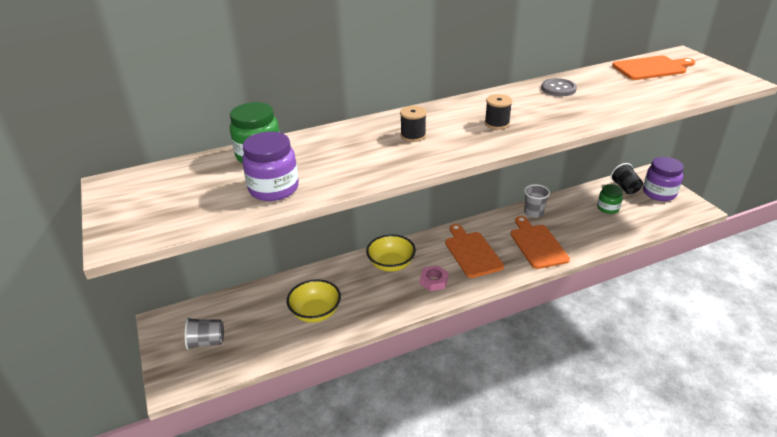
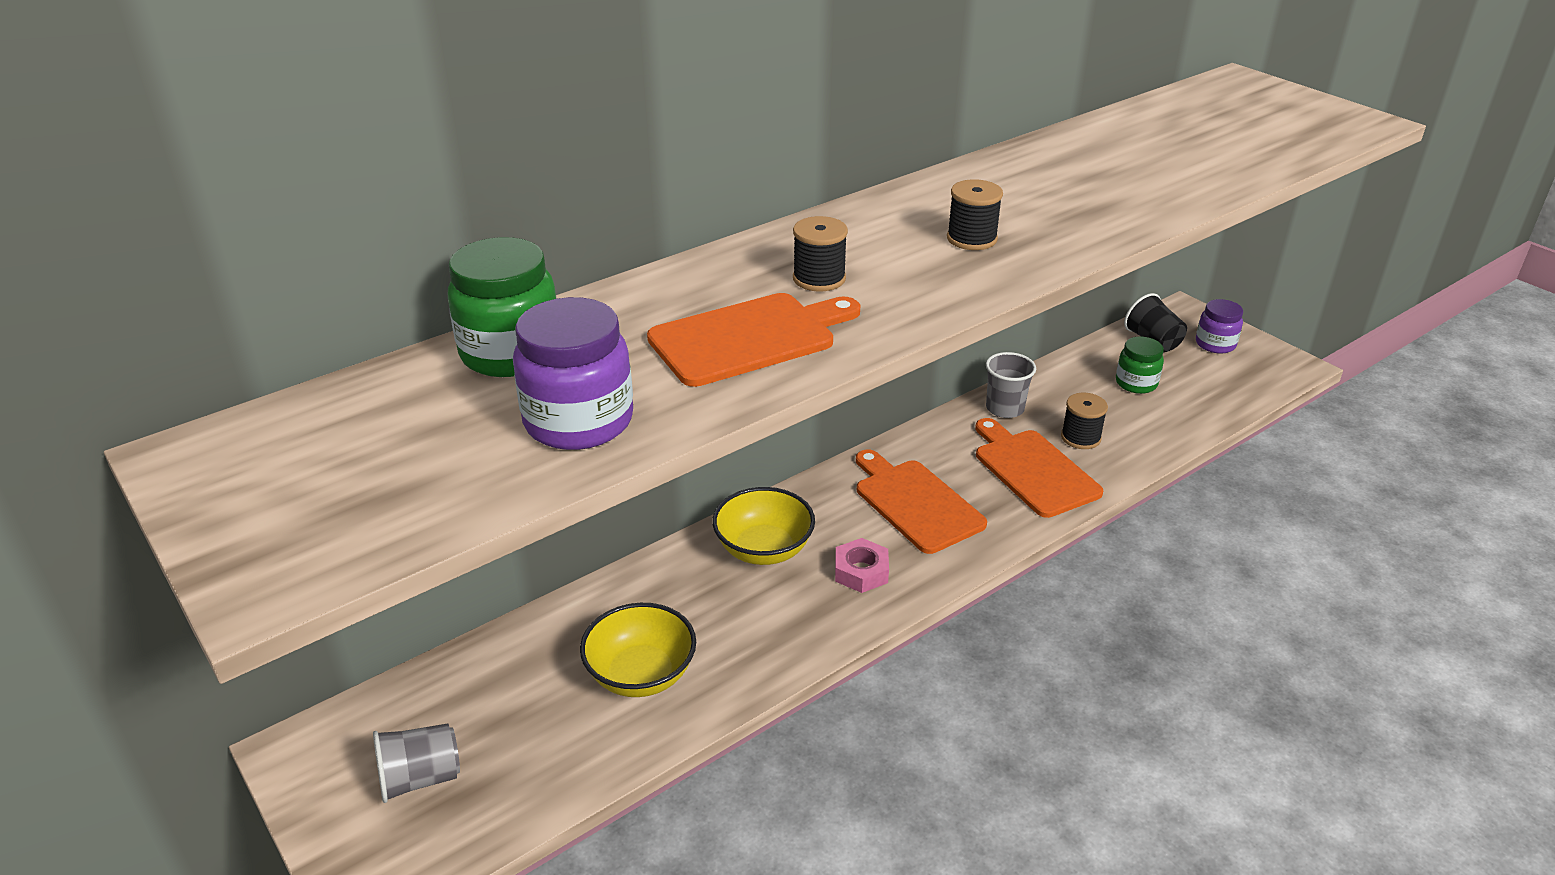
camera: 15 degrees left, 0 degrees up
(558, 89) = (1053, 161): grey button -> none
(568, 232) = (1080, 437): none -> black spool
(651, 68) = (1200, 109): orange cutting board -> orange cutting board (749, 338)
(659, 193) = (1215, 344): purple jar -> purple jar, size x0.65

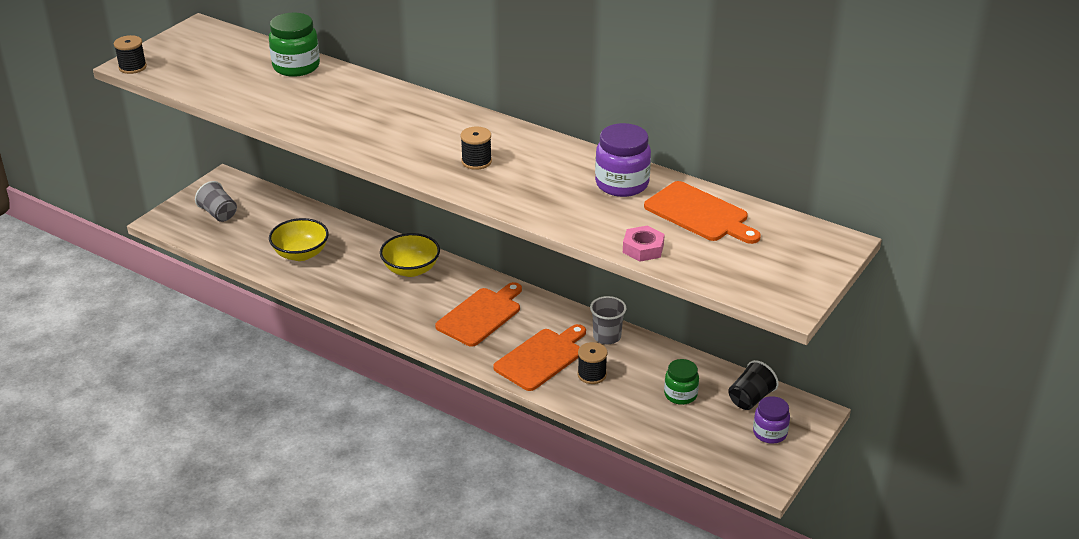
camera: 70 degrees right, 0 degrees up
(578, 422) = (249, 94): purple jar -> purple jar (622, 184)
(749, 338) = (335, 117): orange cutting board -> orange cutting board (699, 214)
(819, 278) = (404, 125): black spool -> black spool (132, 67)
(861, 571) = (408, 306): pink nut -> pink nut (643, 248)

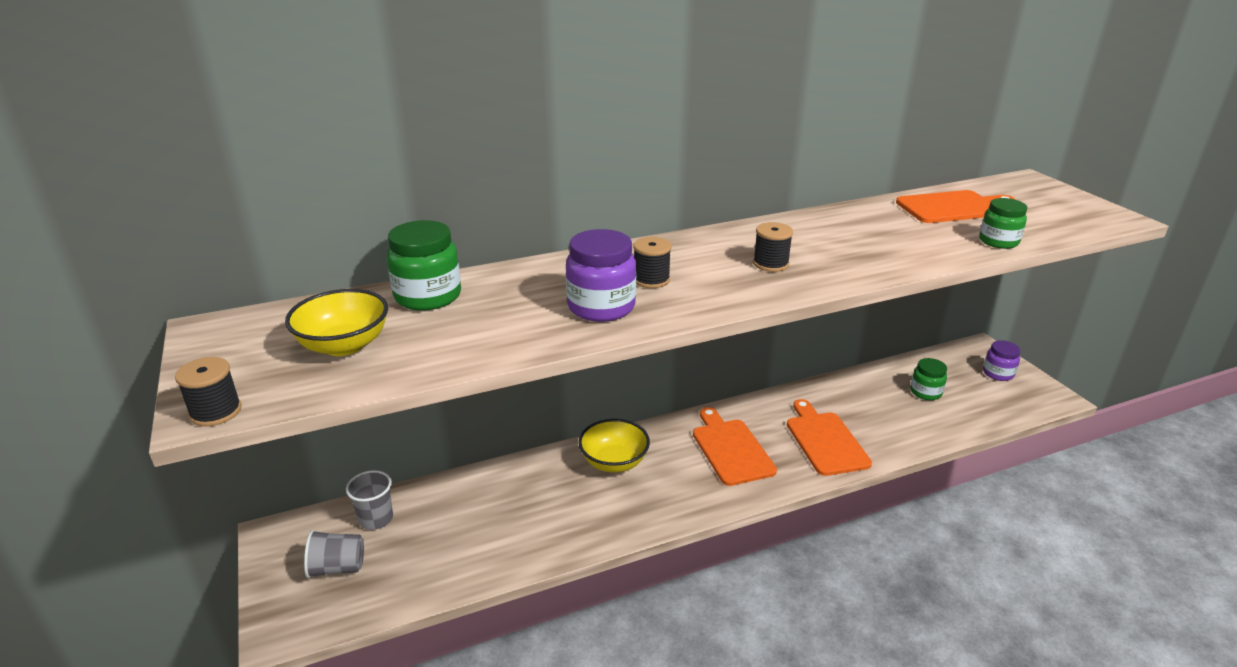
camera: 55 degrees left, 5 degrees down
(301, 254) = (500, 529): yellow bowl -> yellow bowl (344, 345)
(592, 375) = (869, 424): black spool -> black spool (651, 280)
(607, 336) = (820, 395): grey cup -> grey cup (376, 519)
(622, 184) = (876, 219): purple jar -> purple jar (601, 307)
(643, 248) = (998, 241): pink nut -> green jar
(750, 399) = (949, 364): black cup -> none

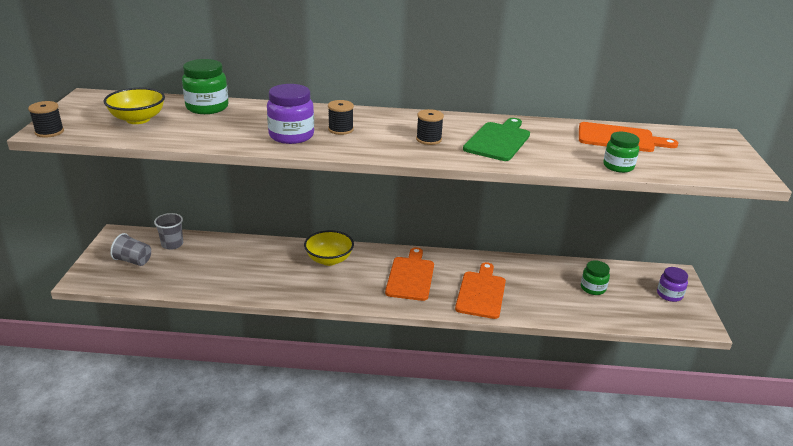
camera: 25 degrees right, 0 degrees up
(844, 243) = (498, 140): none -> green cutting board

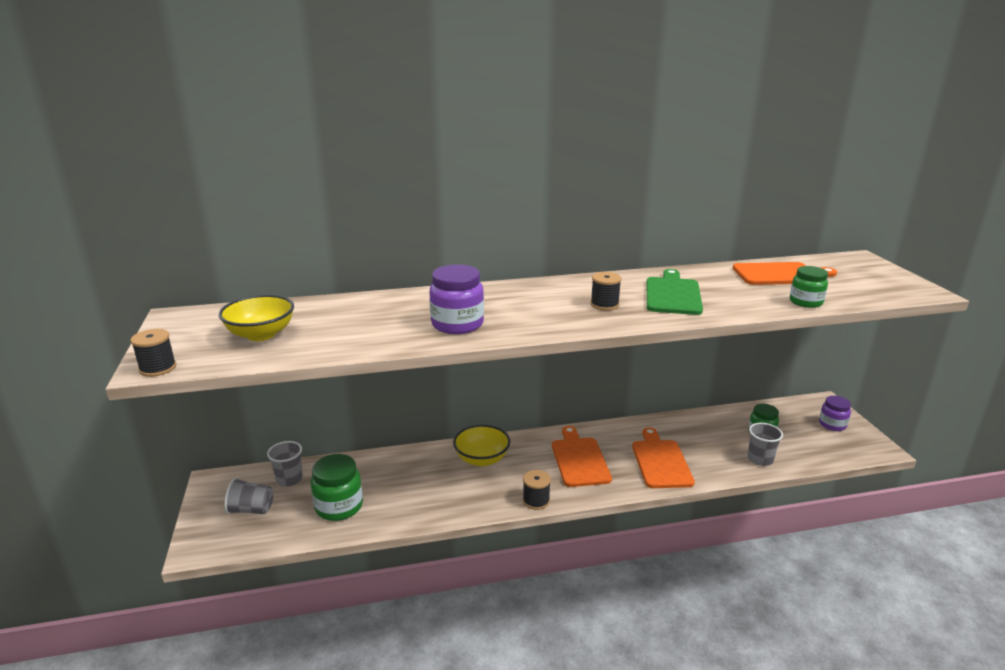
camera: 15 degrees left, 5 degrees down
(207, 107) = (334, 308): green jar -> green jar (339, 507)
(340, 129) = (504, 309): black spool -> black spool (536, 501)
(575, 310) = (760, 459): none -> grey cup

